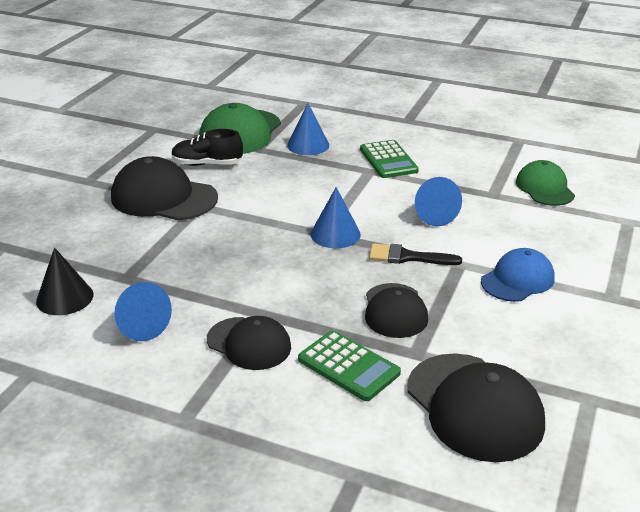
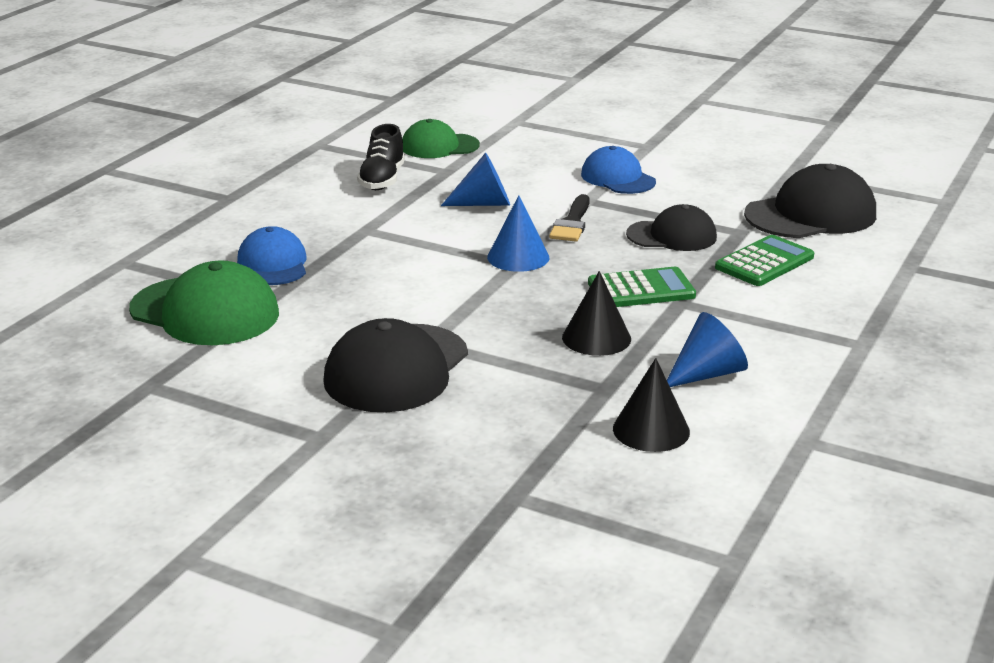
camera: 85 degrees left, 5 degrees down
(201, 273) = (596, 338): none -> black cone
(207, 164) = (302, 337): black shoe -> black shoe (382, 180)
(249, 343) = (734, 310): black cap -> none
(308, 145) = (273, 264): blue cone -> blue cap
(388, 160) = (340, 217): green calculator -> green calculator (641, 289)

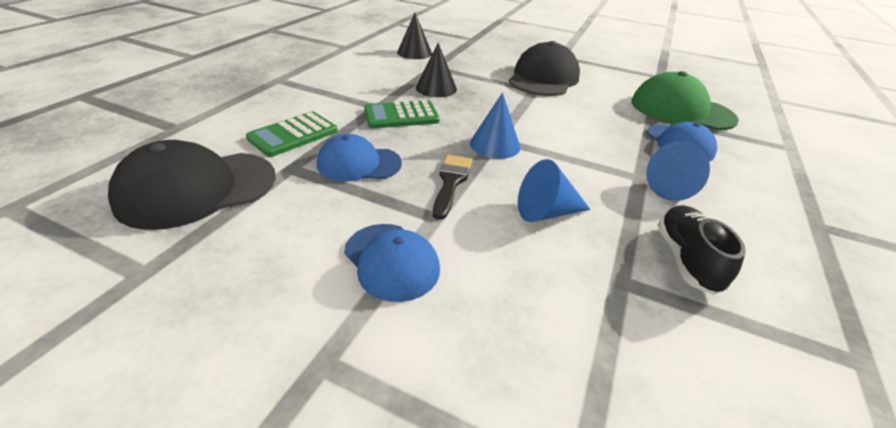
camera: 175 degrees right, 10 degrees up
(439, 146) = (670, 358): green cap -> none
(672, 236) = (359, 164): black cap -> blue cap
(707, 374) = (378, 70): blue cone -> blue cone (674, 188)

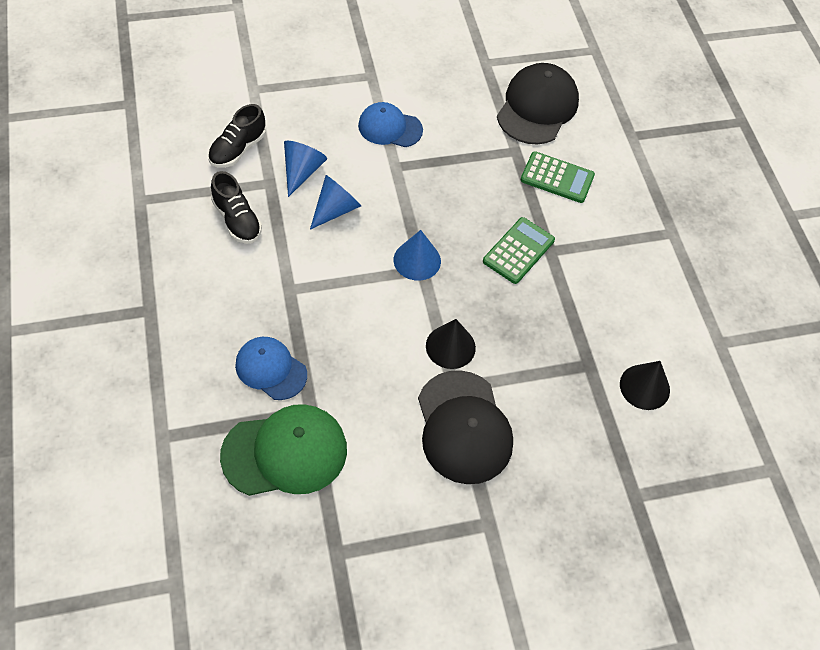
camera: 140 degrees right, 20 degrees up
(293, 135) = (557, 178): green calculator -> green calculator turned 105 degrees clockwise
(359, 164) = (482, 179): blue cap -> none
(436, 88) = (540, 318): black cone -> black cone (450, 346)
(451, 182) = (412, 200): black brush -> none
(658, 359) = (238, 149): none -> black shoe
(674, 188) = (260, 290): blue cone -> blue cone (302, 171)

